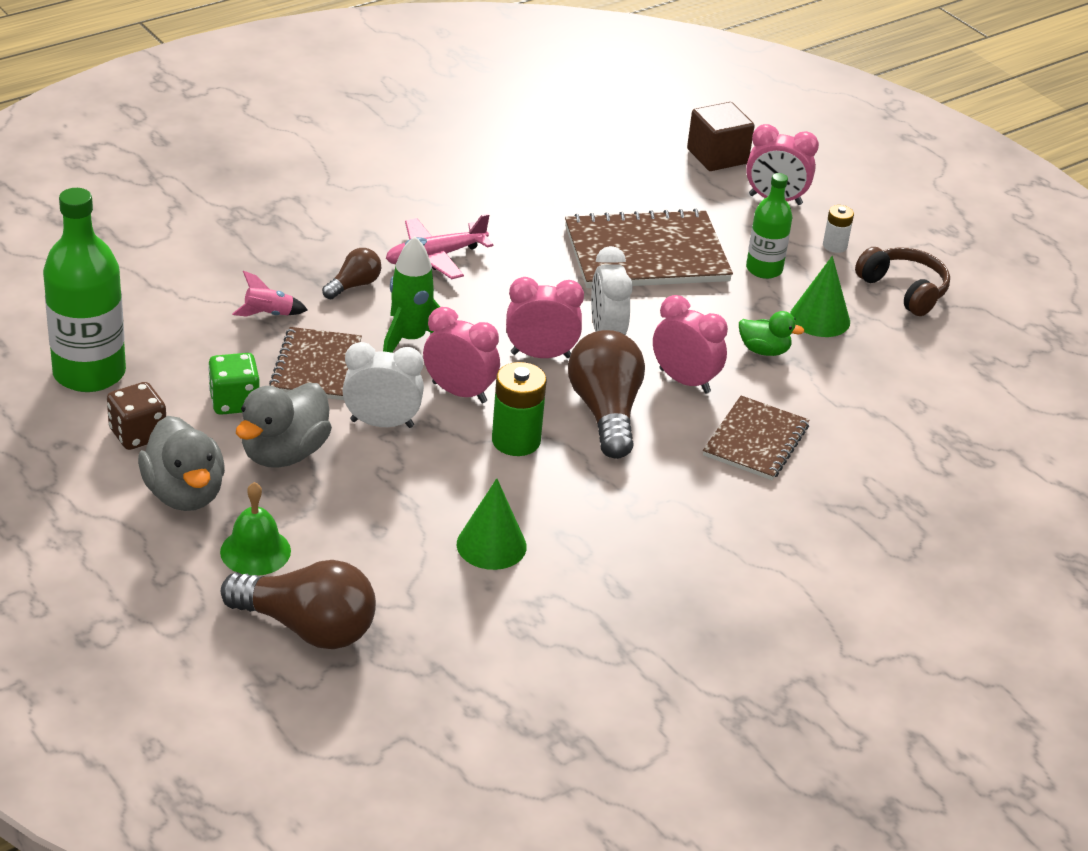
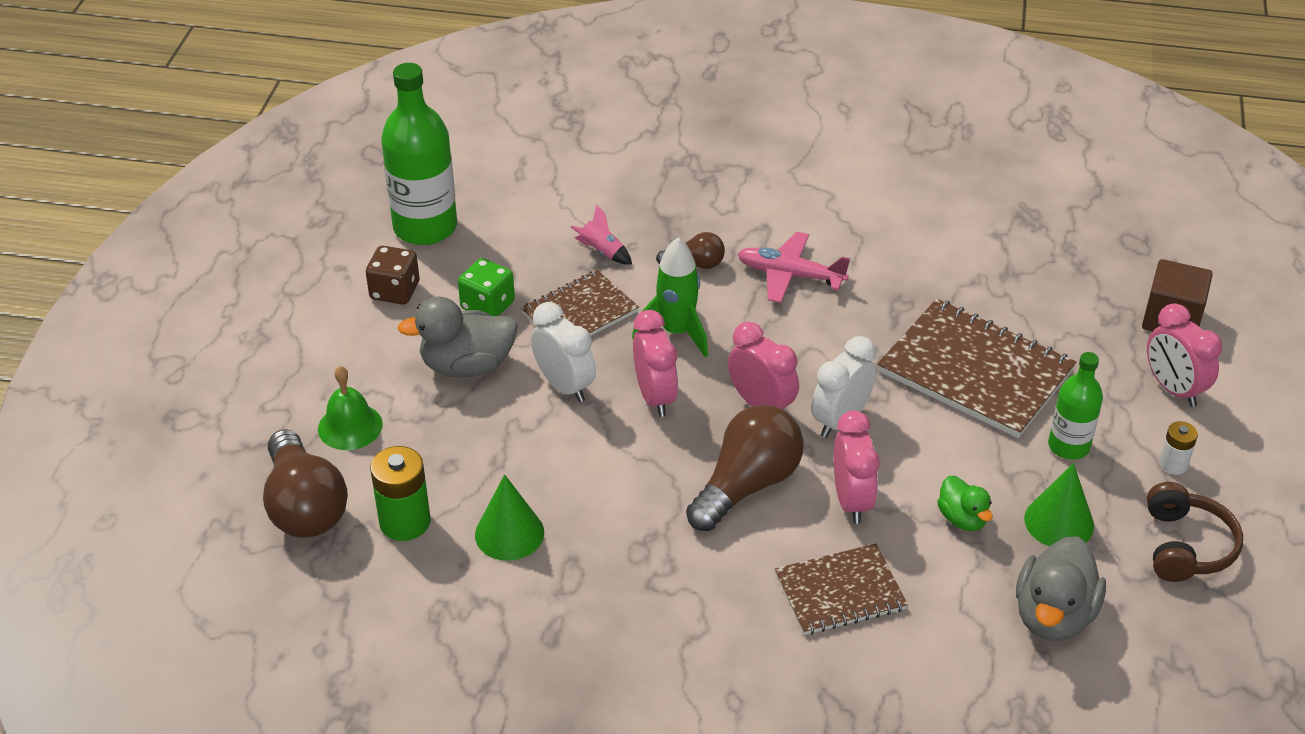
camera: 50 degrees right, 5 degrees up
(184, 494) = (364, 354): grey duck -> grey duck (1053, 616)
(516, 441) = (643, 463): green battery -> green battery (405, 522)

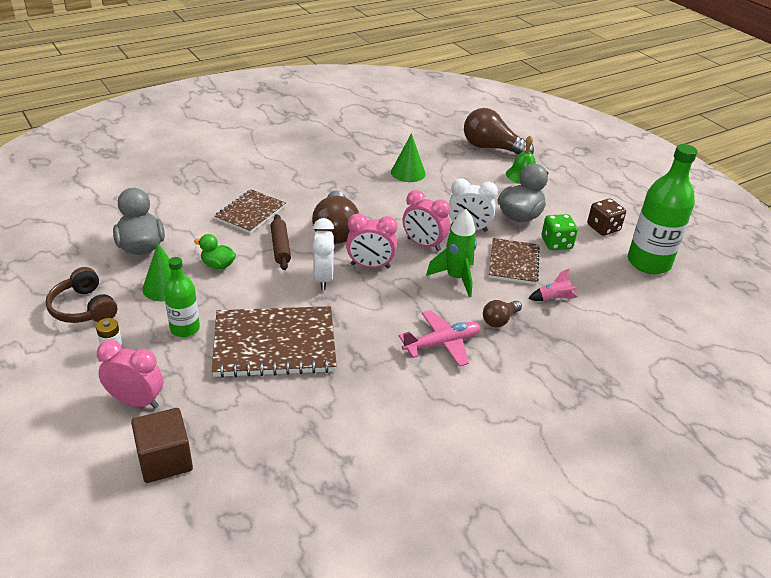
camera: 135 degrees right, 5 degrees down
(405, 522) = (450, 159): green battery -> none
(851, 501) = (280, 247): pink clock -> brown rolling pin

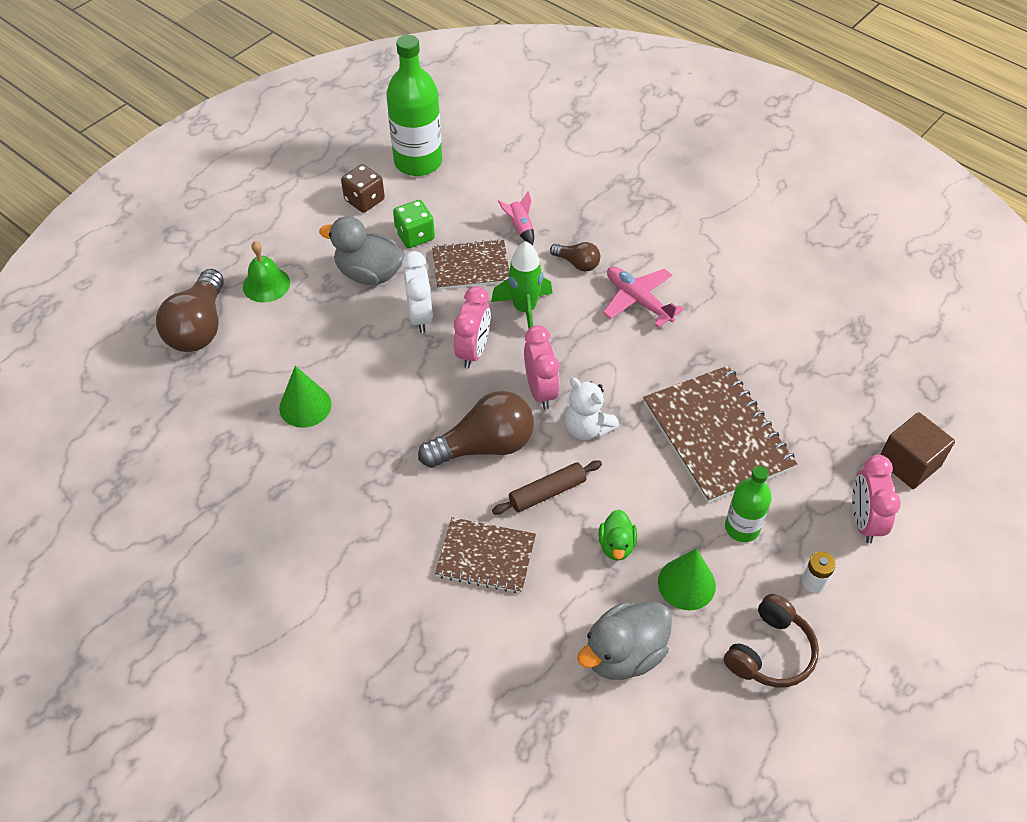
camera: 105 degrees left, 15 degrees up
(323, 279) = (587, 428): white clock -> white teddy bear

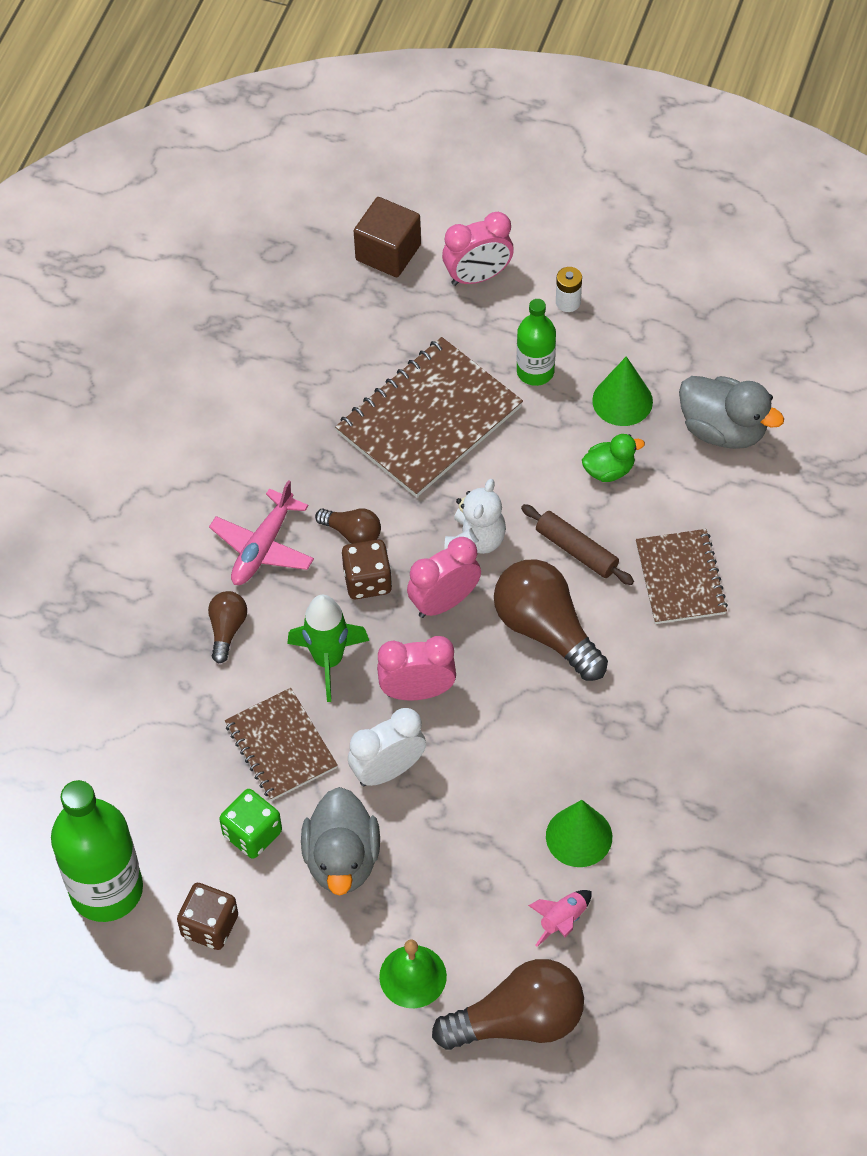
camera: 110 degrees left, 5 degrees up
(520, 227) = (188, 715): pink rocket -> pink rocket (562, 920)
(581, 351) = (367, 581): none -> brown dice
(628, 354) = (352, 533): none -> brown light bulb
(770, 652) = (660, 319): brown headphones -> none

